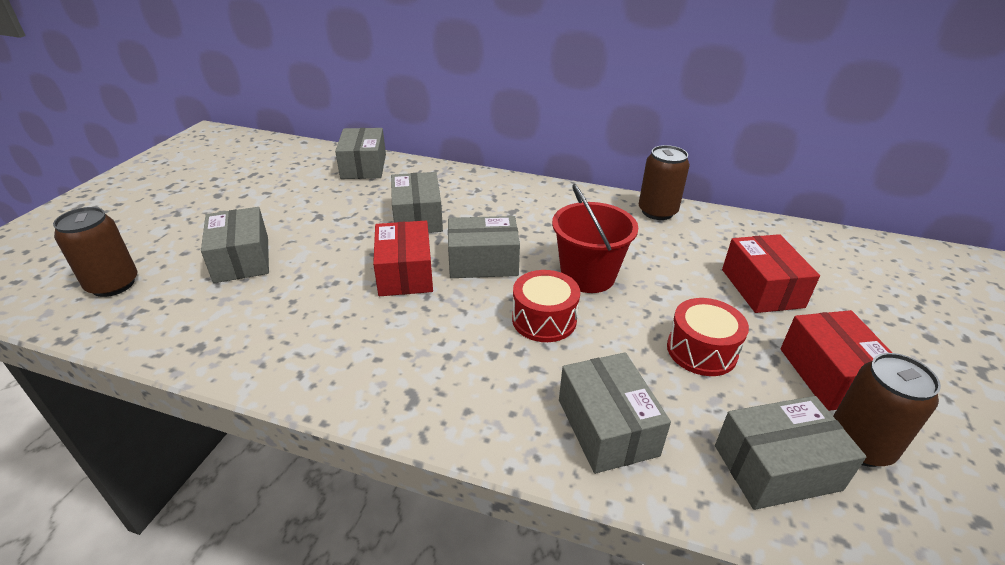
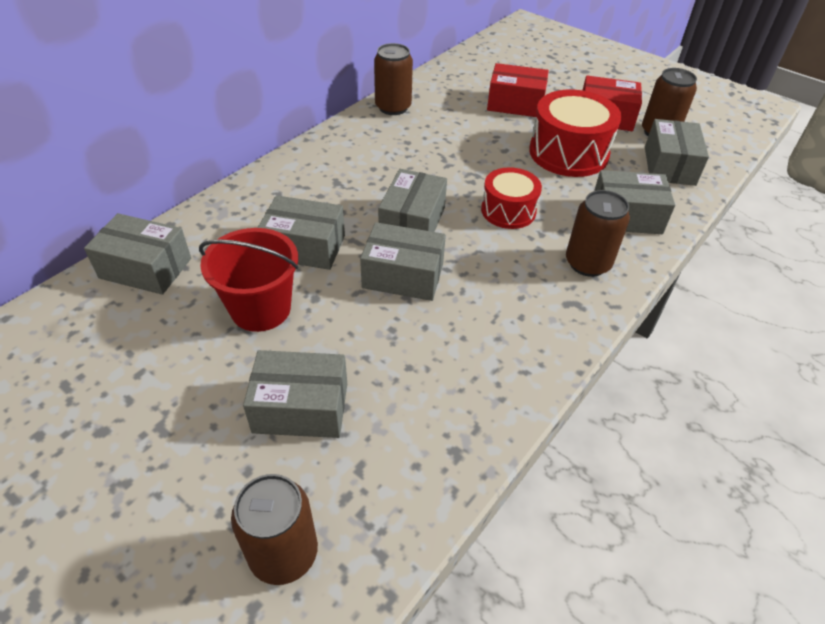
camera: 70 degrees left, 10 degrees up
(405, 273) = (403, 275): red box -> grey box
(488, 400) = (587, 263): none -> brown can
(588, 276) = (463, 172): red bucket -> red bucket (261, 309)
(701, 350) = (568, 153): red drum -> red drum, size x1.60

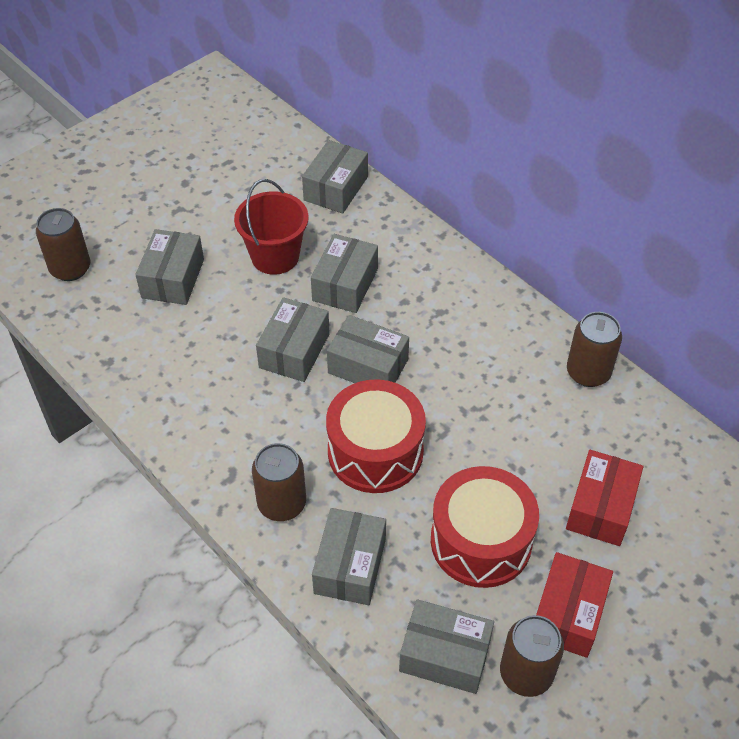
camera: 100 degrees right, 5 degrees up
(508, 211) = (375, 451): red drum -> red drum, size x1.60

